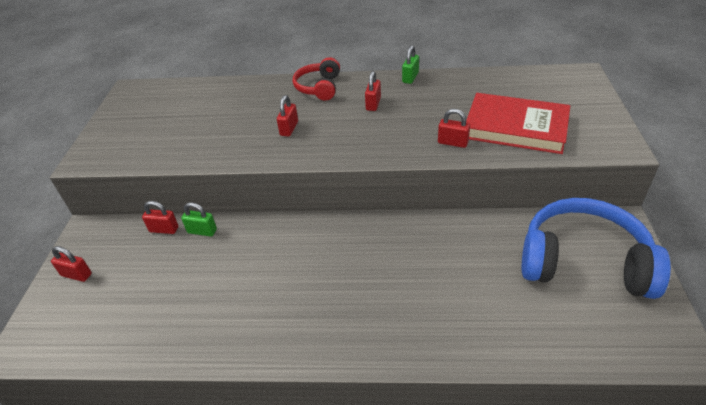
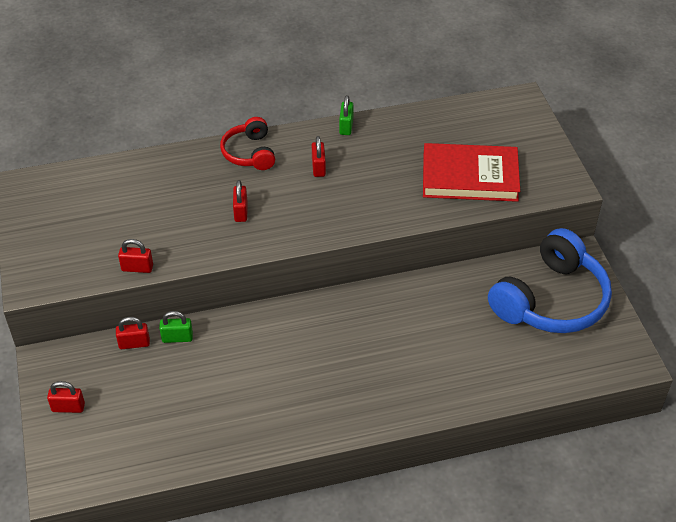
camera: 20 degrees left, 5 degrees up
(452, 142) = (414, 204): red padlock -> red padlock (137, 268)
(583, 262) = (551, 300): blue headphones -> blue headphones turned 135 degrees clockwise

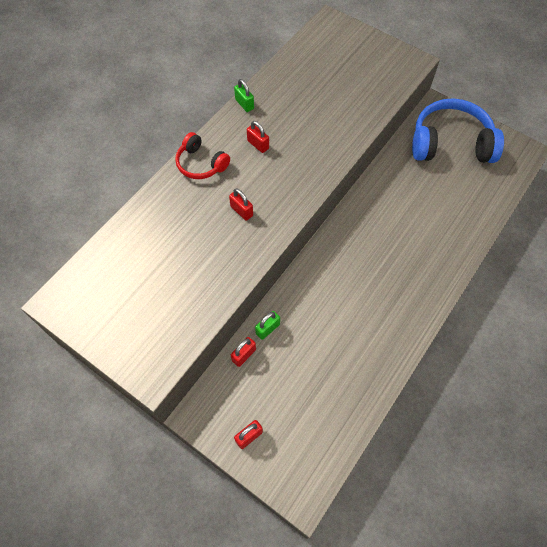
camera: 40 degrees left, 15 degrees up
(137, 268) = (216, 303): red padlock -> none
(470, 177) = (355, 91): red book -> none
(551, 300) = (450, 143): blue headphones -> blue headphones turned 90 degrees counterclockwise

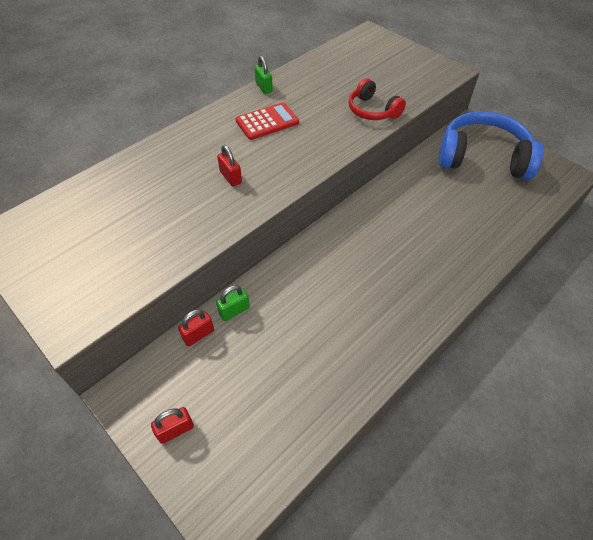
camera: 10 degrees right, 10 degrees down
(201, 164) = (202, 131): red headphones -> red headphones (372, 110)
(258, 145) = (267, 122): red padlock -> red calculator

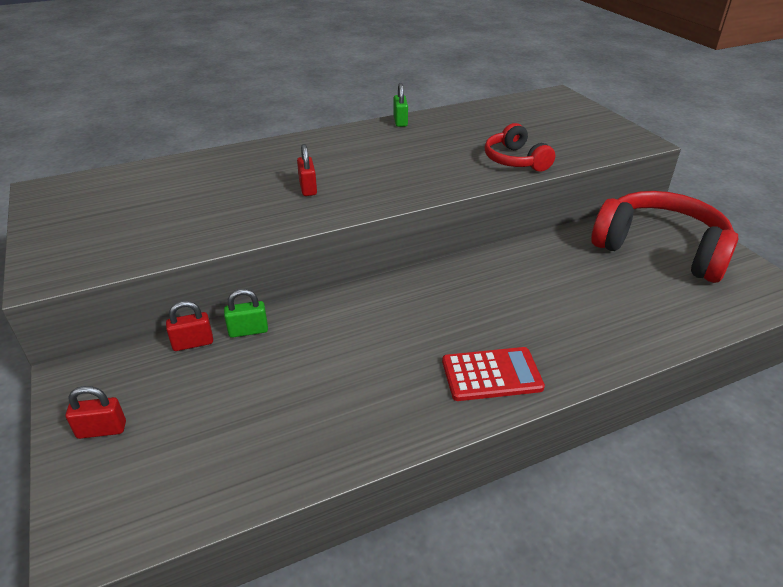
camera: 20 degrees right, 15 degrees down
(267, 122) = (383, 150): red calculator -> red calculator (491, 374)
(482, 158) = (660, 249): blue headphones -> red headphones

